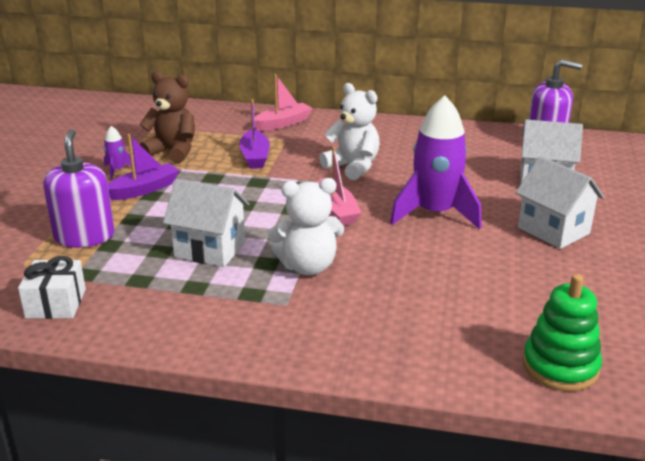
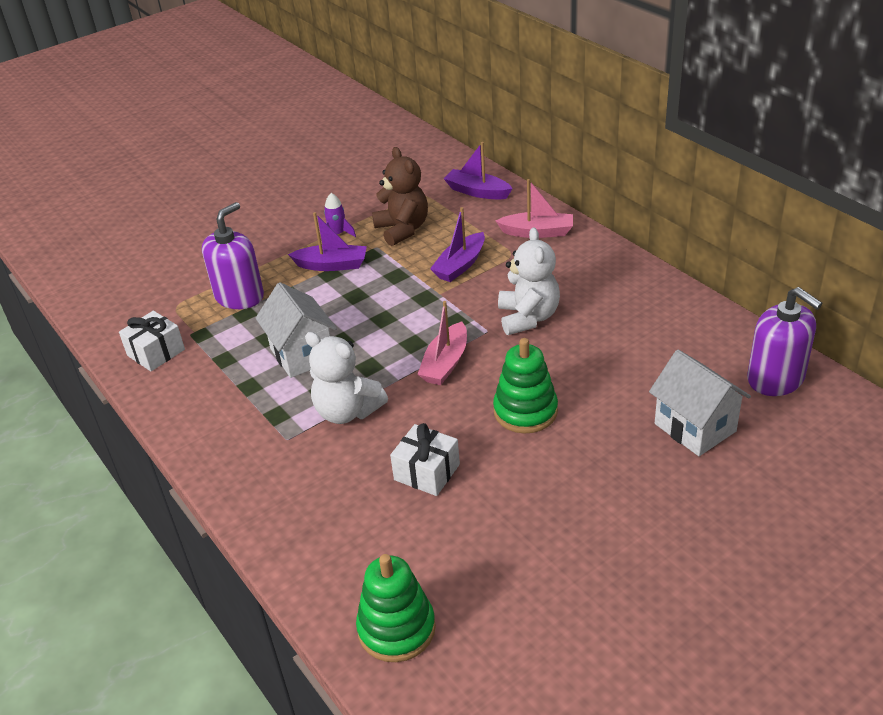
camera: 45 degrees right, 10 degrees up
(199, 115) = (477, 192): none -> purple boat
(427, 273) = (427, 472): none -> white gift
(435, 213) = (525, 411): purple rocket -> green stacking toy
(553, 230) = (608, 492): white house -> none

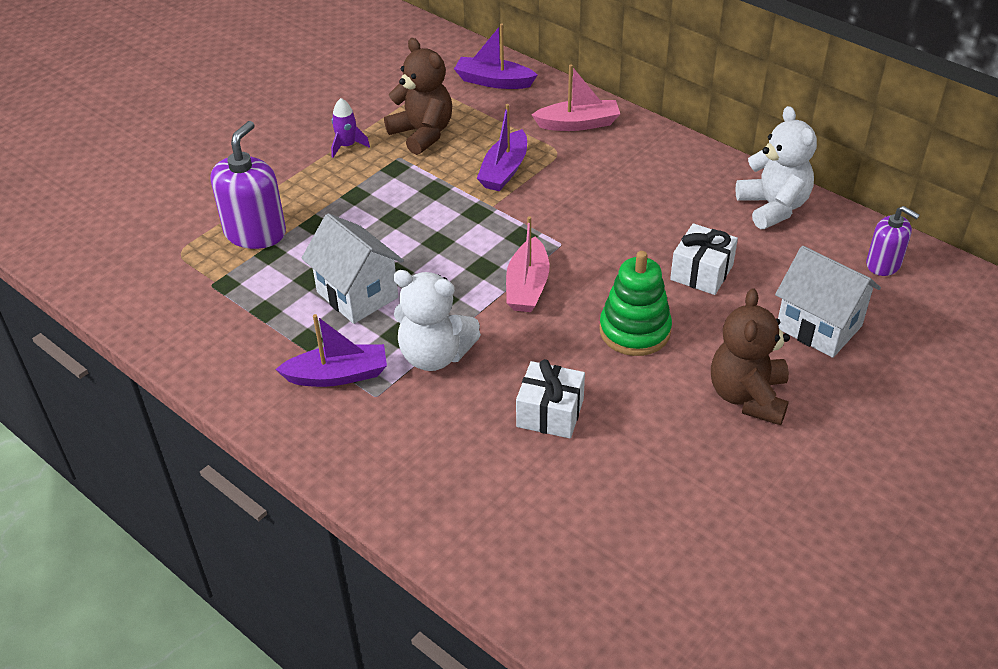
camera: 15 degrees left, 5 degrees up
(156, 352) = (177, 312): white gift -> white gift (701, 272)
(332, 265) = (354, 184): purple boat -> purple boat (338, 375)
(396, 629) = (578, 592): green stacking toy -> none
(528, 317) = (601, 224): white teddy bear -> white teddy bear (773, 207)
(607, 480) = (747, 396): none -> brown teddy bear
(775, 379) = (883, 264): purple soap dispenser -> purple soap dispenser, size x0.61

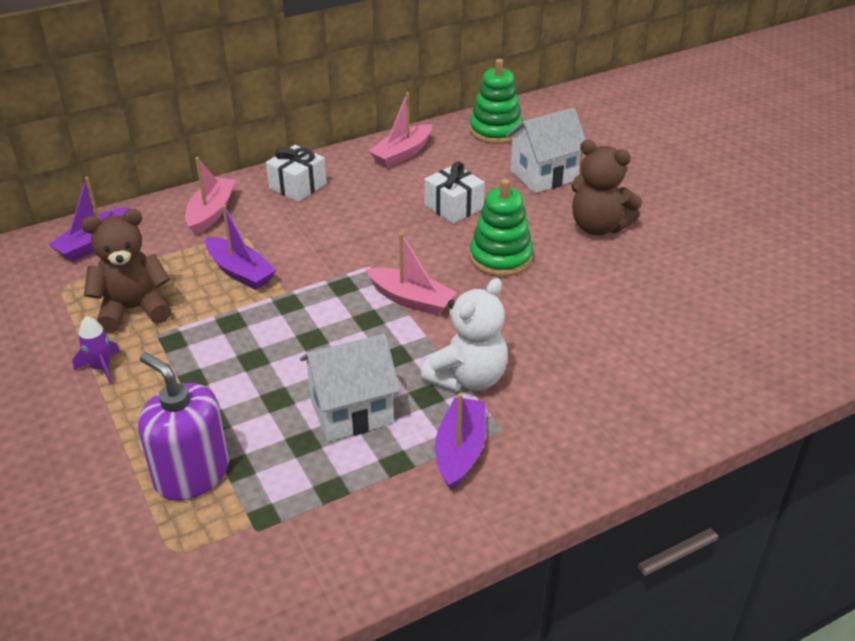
camera: 70 degrees left, 5 degrees down
(550, 413) = (572, 327): white gift -> white gift (297, 186)
(773, 207) = (402, 153): white teddy bear -> pink boat
(883, 264) = (495, 131): purple soap dispenser -> green stacking toy

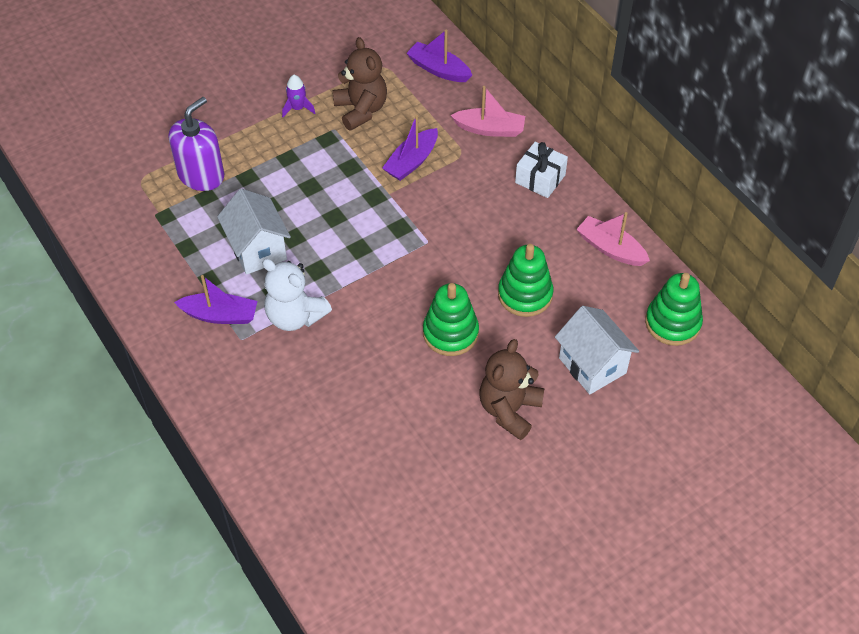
camera: 85 degrees right, 15 degrees up
(411, 300) = (386, 274): pink boat -> none
(453, 207) = (525, 294): white gift -> green stacking toy

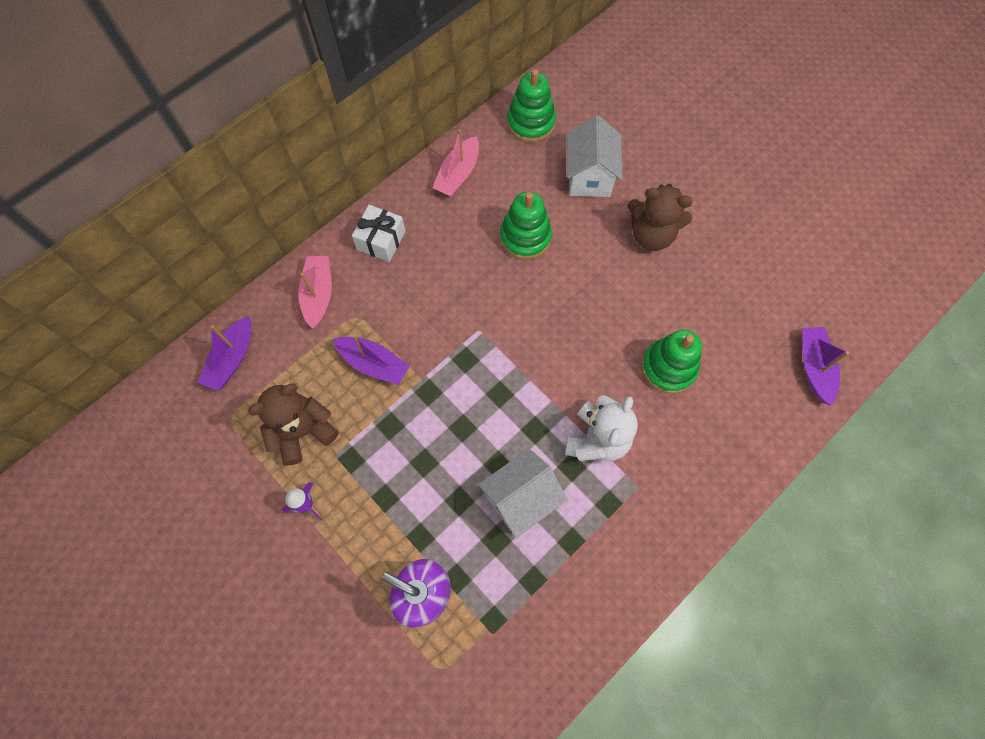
camera: 100 degrees left, 15 degrees up
(220, 315) = (614, 516): purple boat -> purple boat (814, 367)
(450, 333) = (583, 293): green stacking toy -> green stacking toy (668, 368)
(592, 365) = (589, 177): white house -> white house turned 45 degrees counterclockwise

